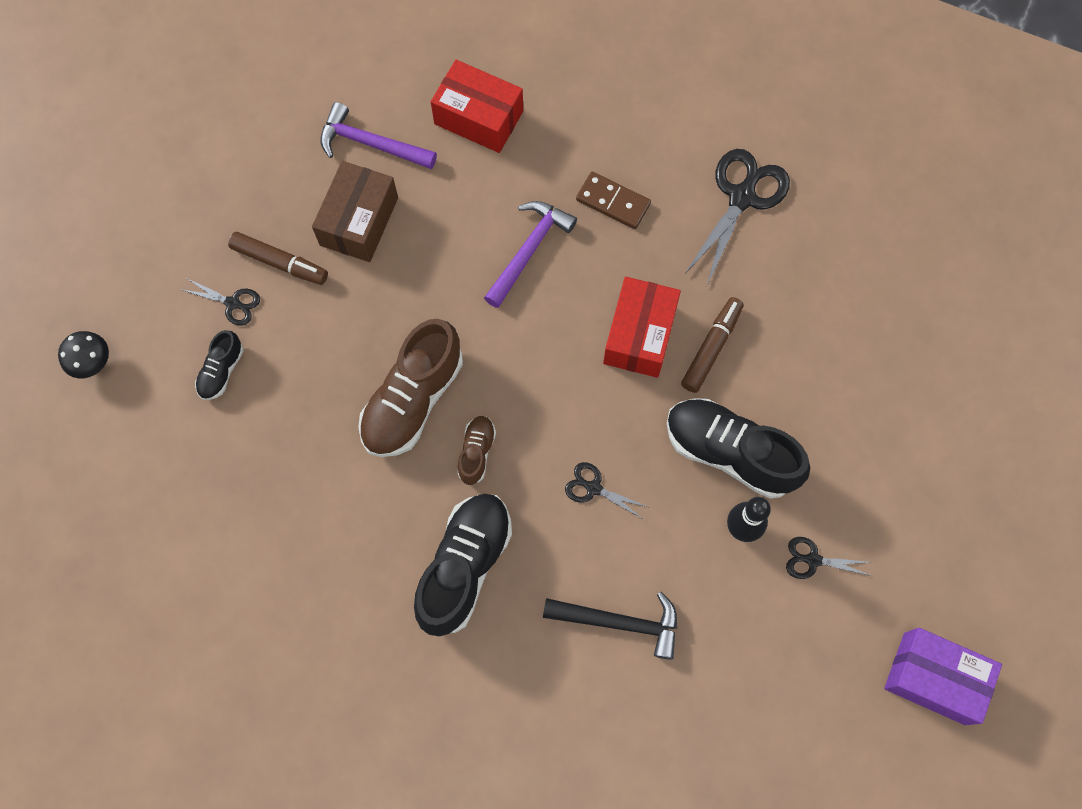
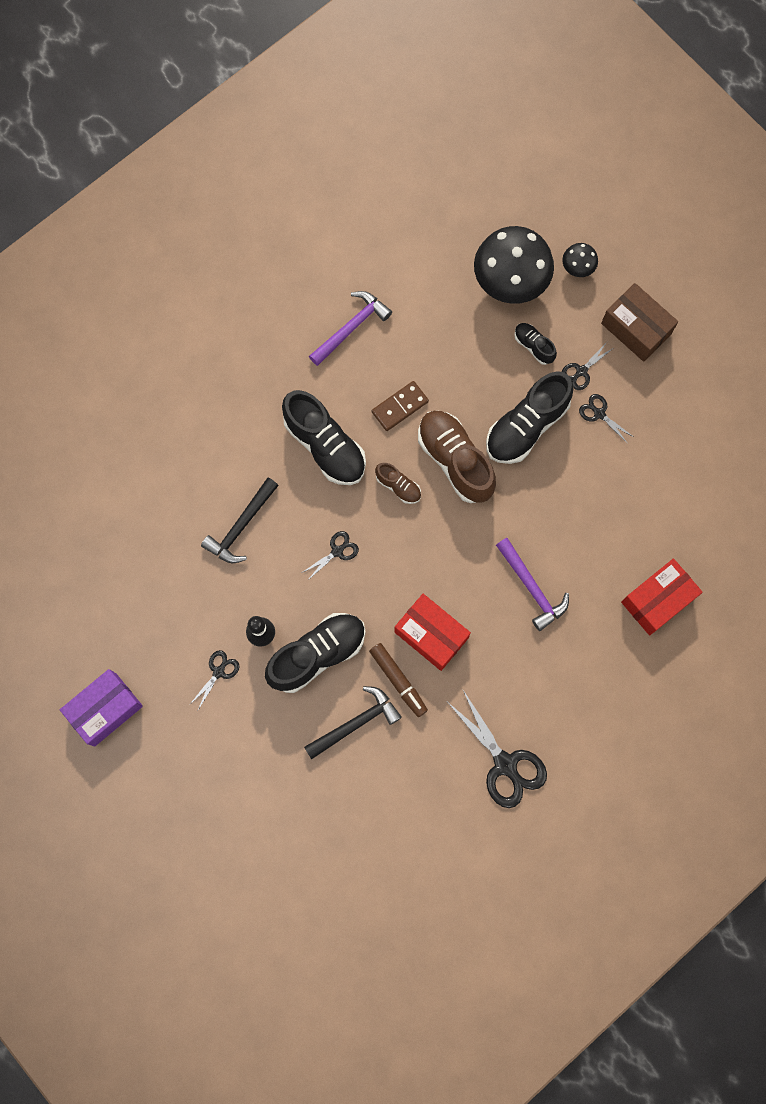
camera: 115 degrees right, 5 degrees up
(143, 435) = (510, 282): none -> black mushroom
(280, 262) = (599, 413): brown marker -> black scissors
(331, 337) = (526, 426): none -> black shoe
(359, 221) = (608, 479): brown box -> brown box (636, 328)
(371, 144) = (668, 513): purple hammer -> purple hammer (351, 327)
(613, 202) = (543, 666): brown domino -> brown domino (400, 407)
(785, 373) = (355, 723): none -> black hammer

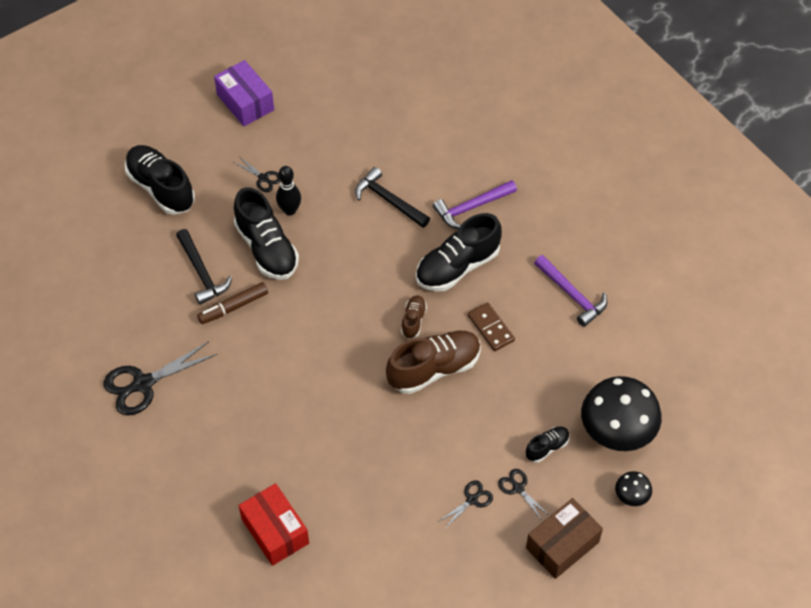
camera: 95 degrees right, 20 degrees down
(337, 551) = (357, 269): black scissors -> none
(398, 486) = (413, 321): brown shoe -> brown shoe turned 150 degrees clockwise
(431, 635) = (270, 336): red box -> none
(526, 426) = (464, 433): black shoe -> black shoe (161, 188)
(532, 587) = (303, 422): purple hammer -> purple hammer (472, 207)

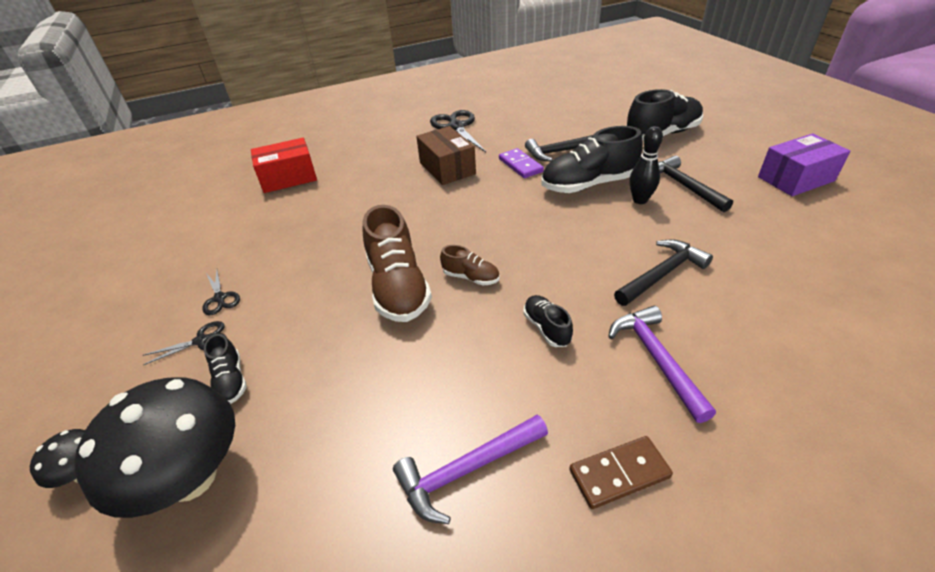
camera: 105 degrees right, 15 degrees down
(233, 307) = (520, 165): brown marker -> purple domino
(263, 178) = (683, 186): black scissors -> black hammer
(457, 266) = (546, 328): black shoe -> black shoe, size x0.49
(491, 328) = (437, 349): brown domino -> brown domino (619, 474)
(562, 545) = (99, 371): brown box -> brown box (447, 168)

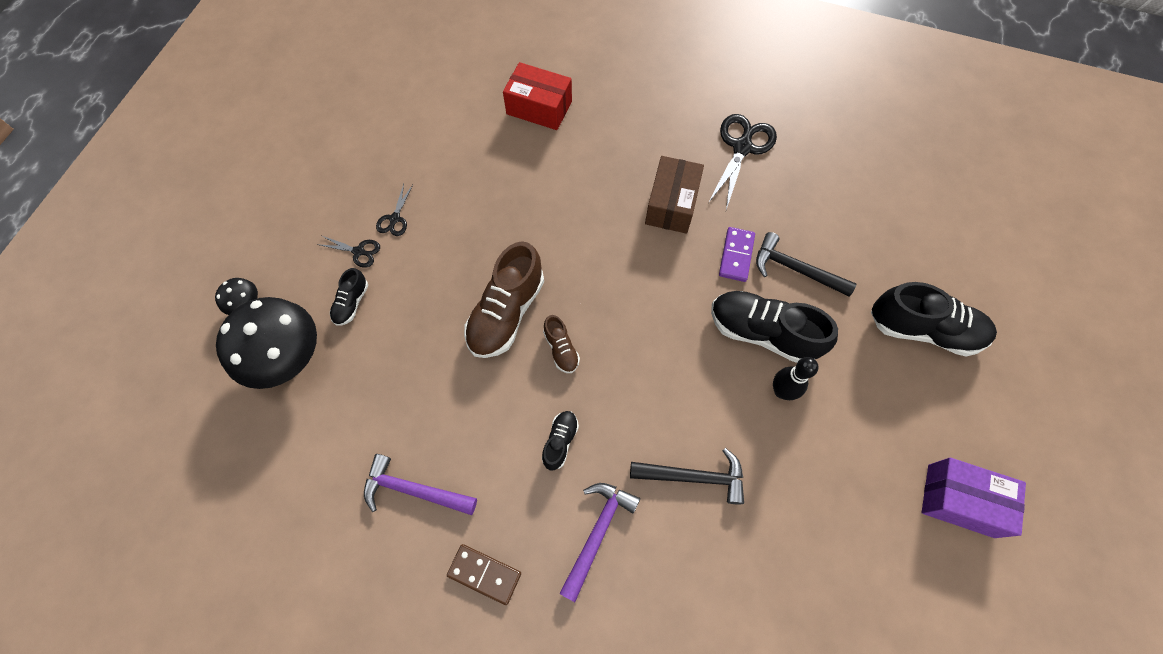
camera: 40 degrees right, 25 degrees up
(683, 186) = (843, 411): black hammer -> none

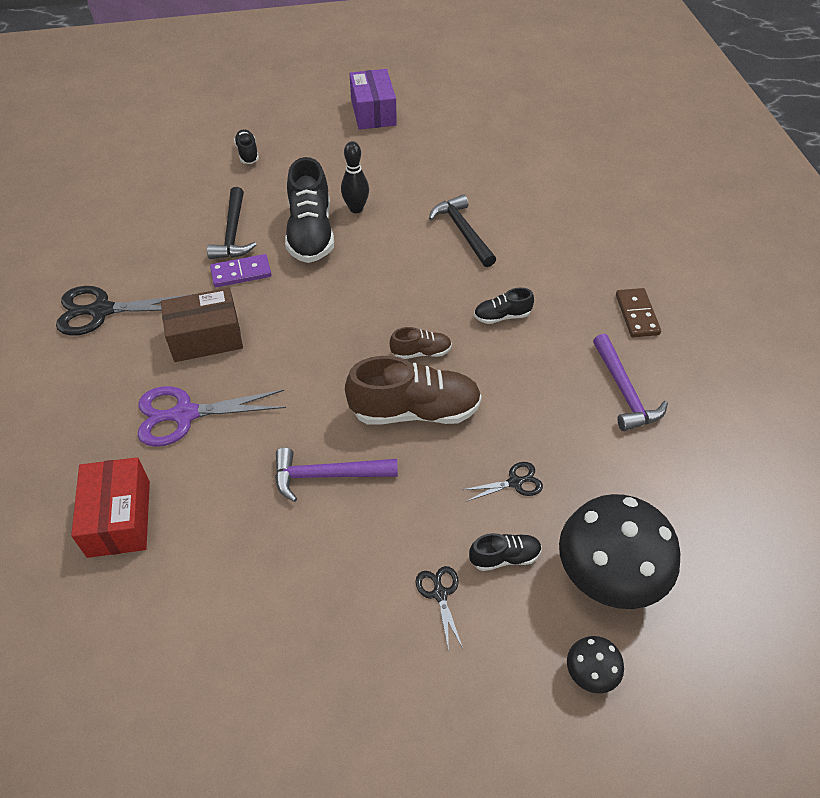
camera: 120 degrees left, 15 degrees down
(394, 219) = (373, 583): black scissors -> black scissors (515, 482)
(561, 349) = (421, 352): brown shoe -> brown shoe turned 45 degrees clockwise
(597, 533) = (549, 266): purple hammer -> purple hammer (327, 475)
(601, 166) = (184, 414): none -> purple scissors
(923, 330) = (248, 153): black shoe -> black shoe, size x0.49

